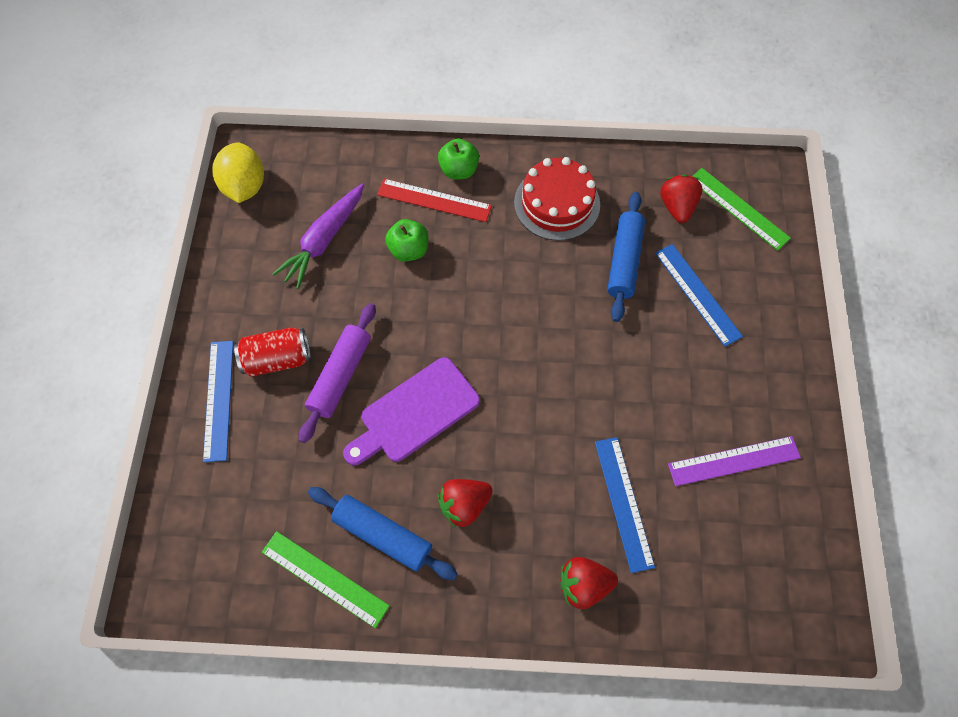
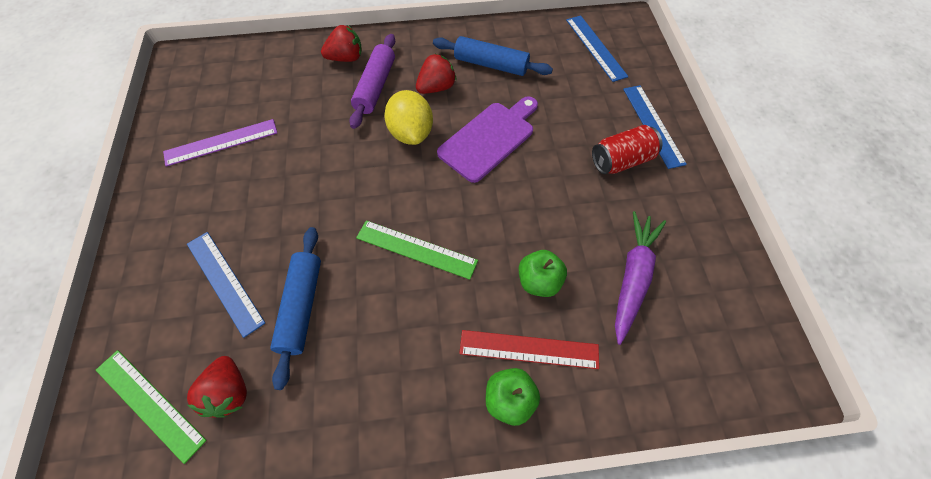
camera: 170 degrees right, 5 degrees down
(245, 187) = (753, 329): yellow lemon -> yellow lemon (411, 133)
(325, 578) = (522, 39): green ruler -> green ruler (416, 249)
(340, 376) = (561, 156): purple rolling pin -> purple rolling pin (375, 87)
(557, 203) = (380, 371): red cake -> none
(623, 503) = (315, 104): blue ruler -> blue ruler (595, 47)

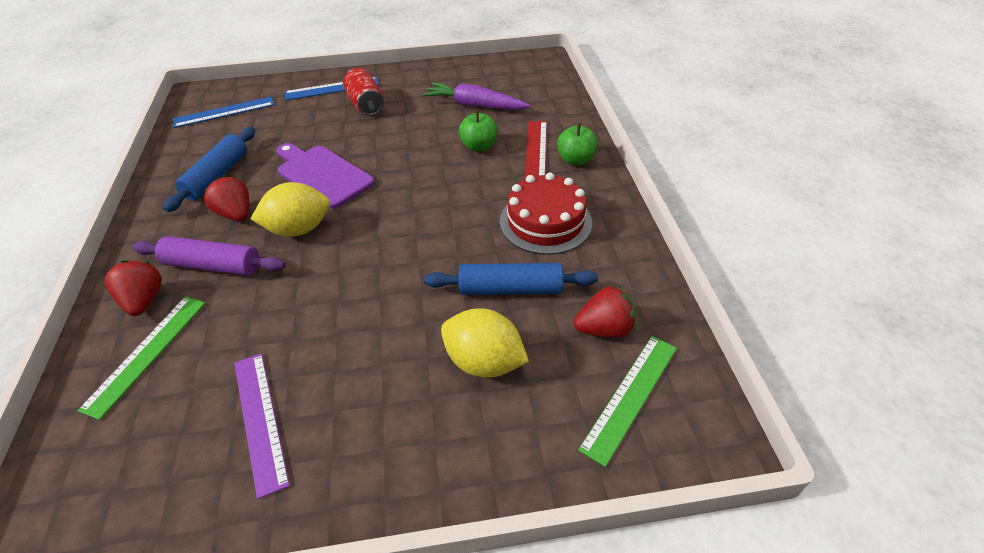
camera: 90 degrees left, 15 degrees down
(224, 282) = (484, 362): blue ruler -> yellow lemon
(393, 349) = (545, 222): none -> red cake
(416, 249) = (446, 215): green ruler -> green ruler (146, 353)

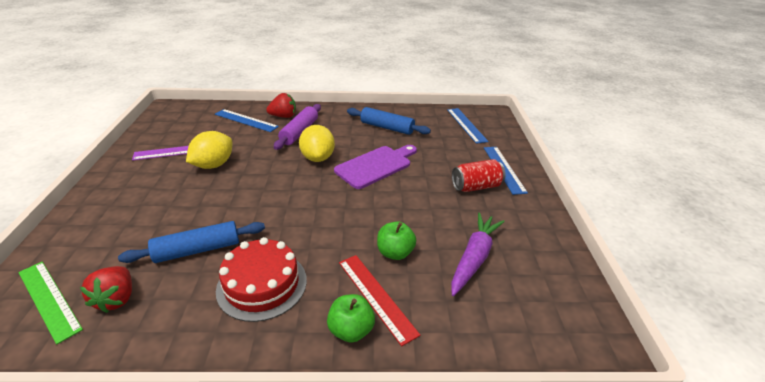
camera: 95 degrees right, 10 degrees down
(146, 353) = (246, 120): green ruler -> blue ruler
(236, 214) = (344, 136): red strawberry -> none
(484, 362) = (144, 229): yellow lemon -> yellow lemon (213, 165)
(510, 289) = (198, 250): blue rolling pin -> blue rolling pin turned 60 degrees clockwise
(536, 151) = (376, 296): red ruler -> red ruler turned 45 degrees clockwise

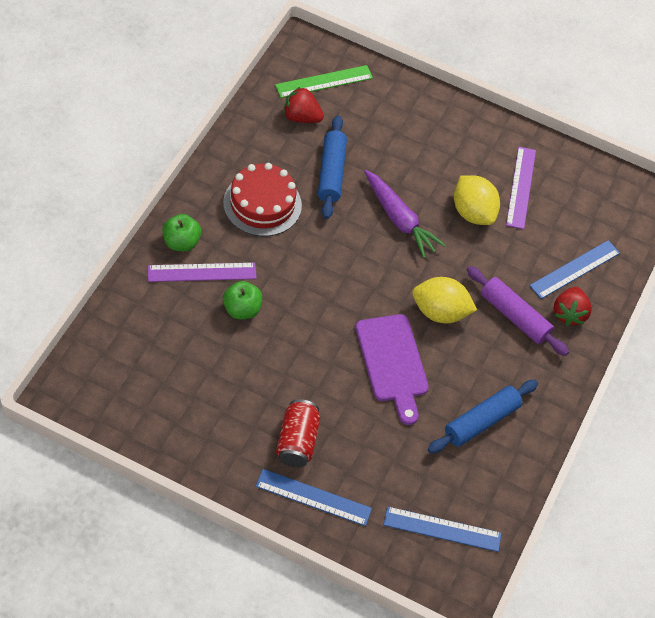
camera: 110 degrees right, 20 degrees up
(376, 296) = (202, 272): red ruler -> purple ruler
(474, 258) = (197, 367): purple carrot -> purple carrot (399, 219)

